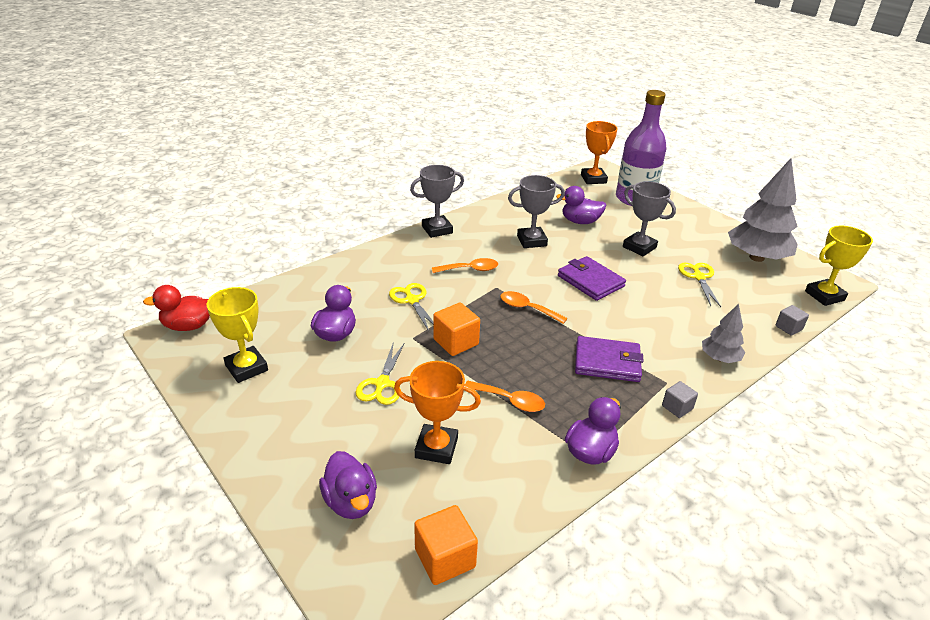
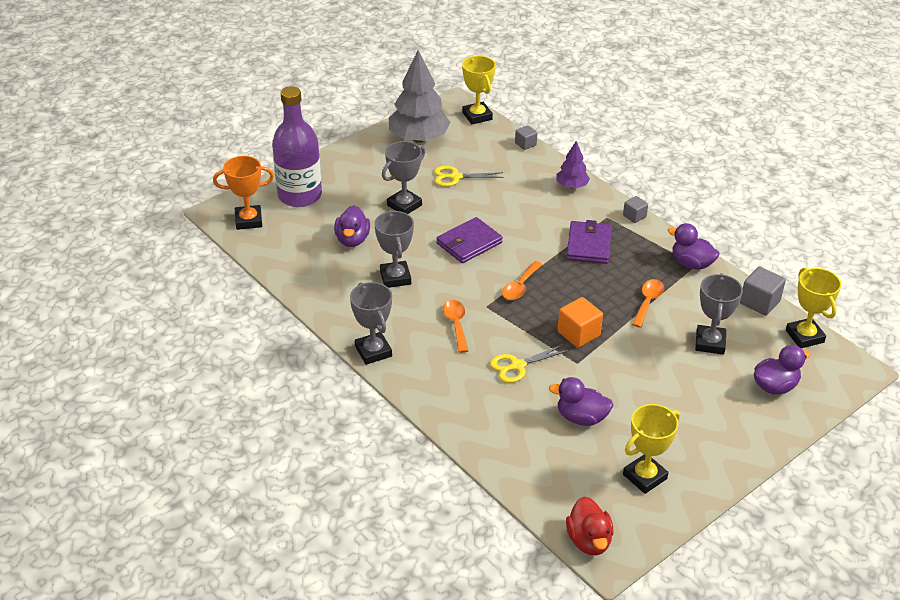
camera: 90 degrees left, 5 degrees up
(382, 384) = (645, 379): yellow scissors -> none
(436, 448) = (710, 343): orange trophy -> grey trophy
(445, 558) = (804, 336): orange cube -> yellow trophy
(517, 515) = (759, 302): none -> grey cube
(719, 358) = (571, 186): grey tree -> purple tree

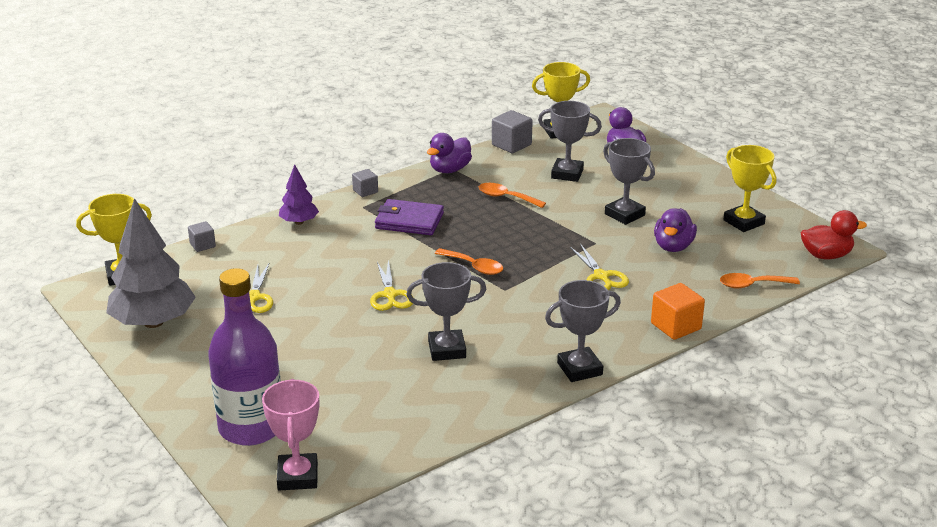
camera: 85 degrees left, 10 degrees down
(248, 220) = (298, 476): orange trophy -> pink trophy
(352, 240) = (364, 381): purple duck -> none
(404, 205) = (301, 338): grey trophy -> grey trophy (624, 214)
(456, 324) = (535, 310): orange spoon -> orange spoon (752, 285)
(469, 243) = (390, 295): purple wallet -> yellow scissors
(578, 333) = (552, 238): orange cube -> orange cube (676, 326)

